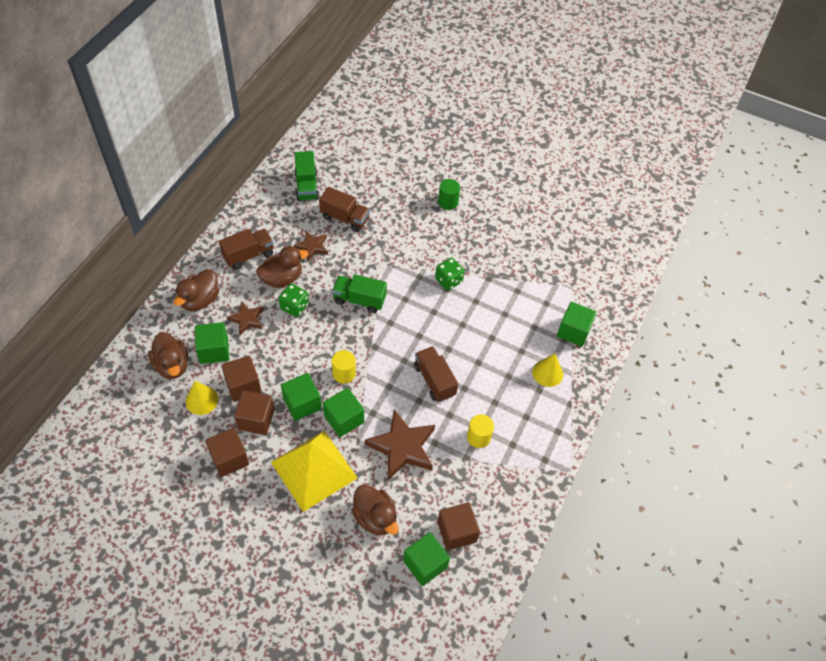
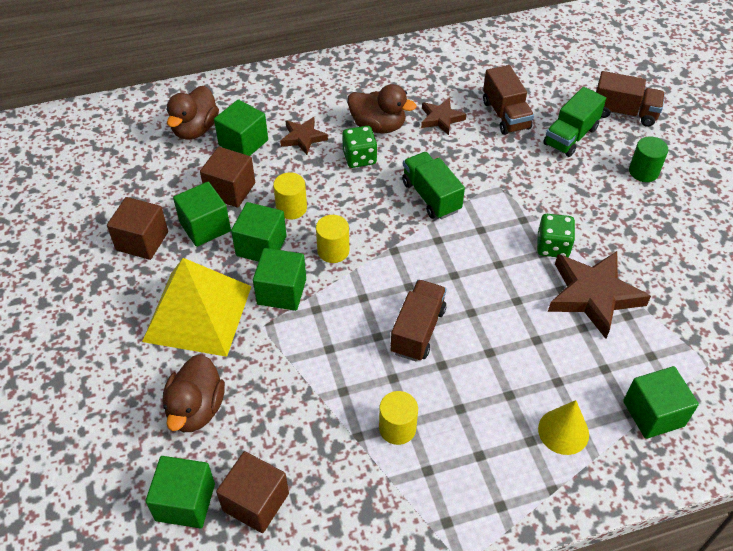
camera: 50 degrees right, 5 degrees down
(200, 300) = (283, 94): brown duck -> none
(202, 400) = (182, 175): yellow cone -> none
(248, 255) = (371, 87): brown truck -> brown truck (624, 112)
(256, 419) = (205, 227): brown cube -> green cube
(292, 367) = (291, 208): none -> yellow cylinder
(306, 186) = (500, 64): green truck -> green truck (570, 136)
(402, 447) = (305, 366): brown star -> brown star (593, 295)

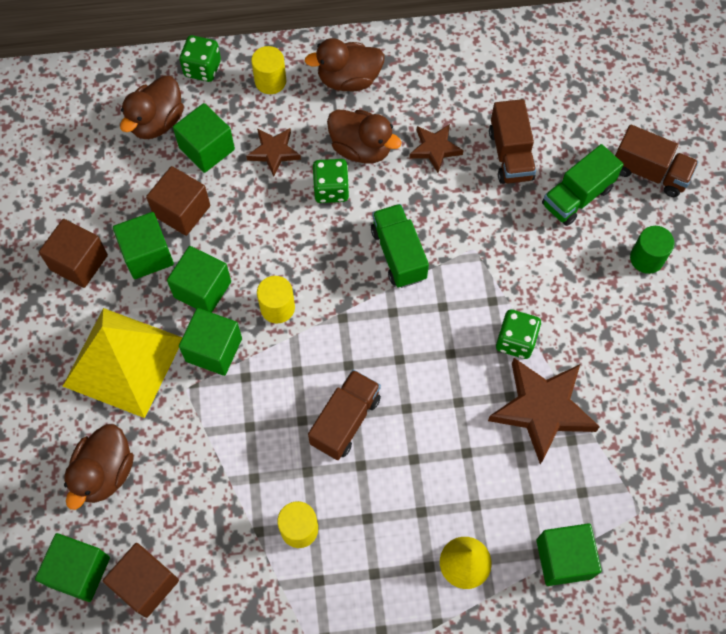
camera: 10 degrees right, 15 degrees up
(228, 88) = (202, 68): none -> green dice
(291, 208) = (243, 245): yellow cylinder -> yellow cylinder (270, 81)
(355, 81) = (348, 80): none -> brown duck

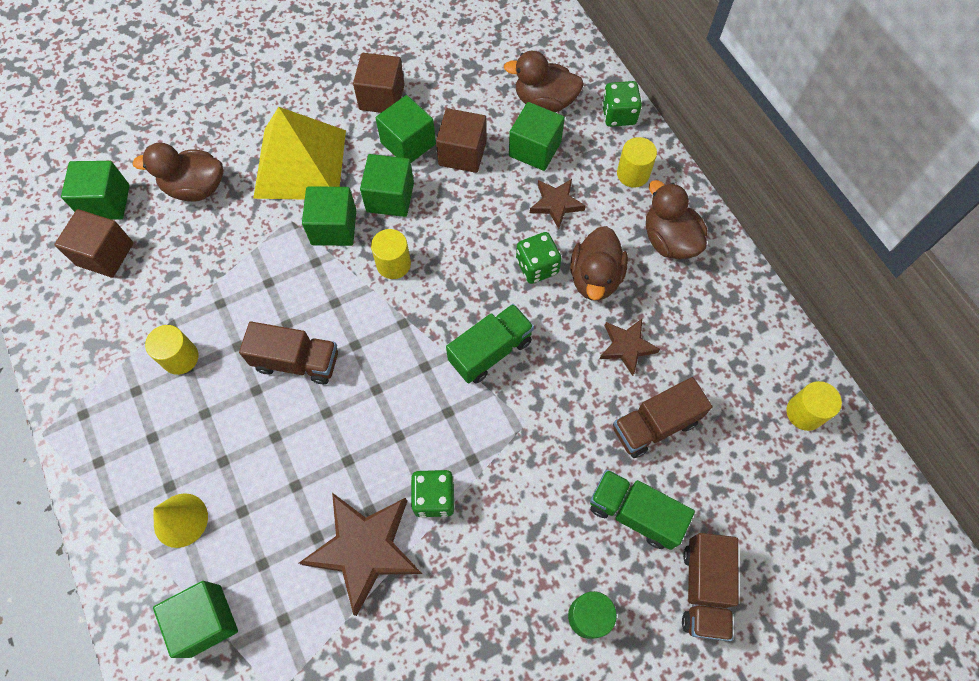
camera: 70 degrees right, 0 degrees up
(537, 49) = (804, 413): none -> yellow cylinder

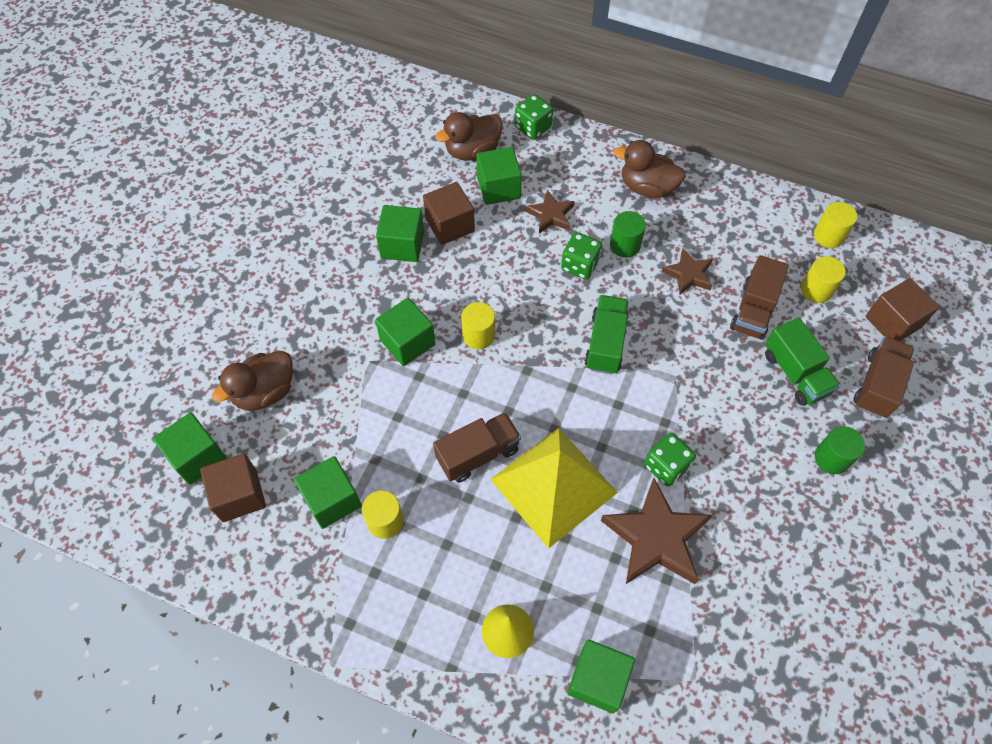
camera: 40 degrees left, 5 degrees down
(300, 163) = (333, 315): yellow pyramid -> yellow pyramid (553, 485)
(382, 97) = (348, 226): brown cube -> brown cube (892, 322)
(390, 197) = (428, 291): green cube -> green cube (332, 500)
(595, 278) = (625, 245): brown duck -> green cylinder
(633, 174) = (581, 160): yellow cylinder -> yellow cylinder (816, 290)
(634, 513) = (795, 373): green truck -> green truck turned 105 degrees counterclockwise
(704, 589) = (877, 385): brown truck -> brown truck turned 120 degrees counterclockwise

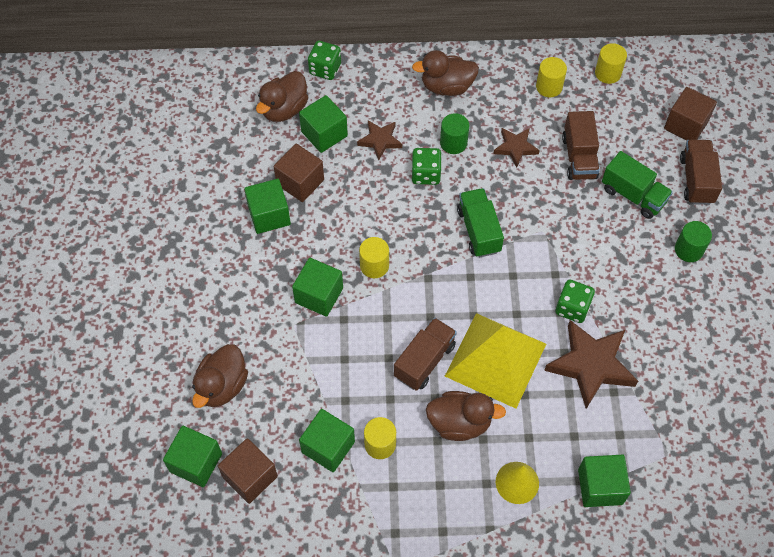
camera: 25 degrees left, 0 degrees up
(480, 536) = (459, 423): none -> brown duck
(816, 290) = (618, 122): yellow cylinder -> yellow cylinder (549, 87)

